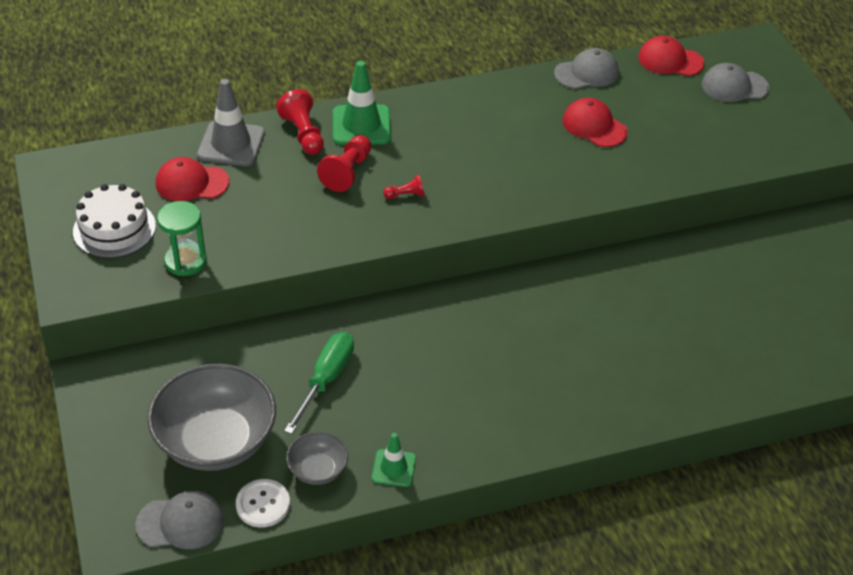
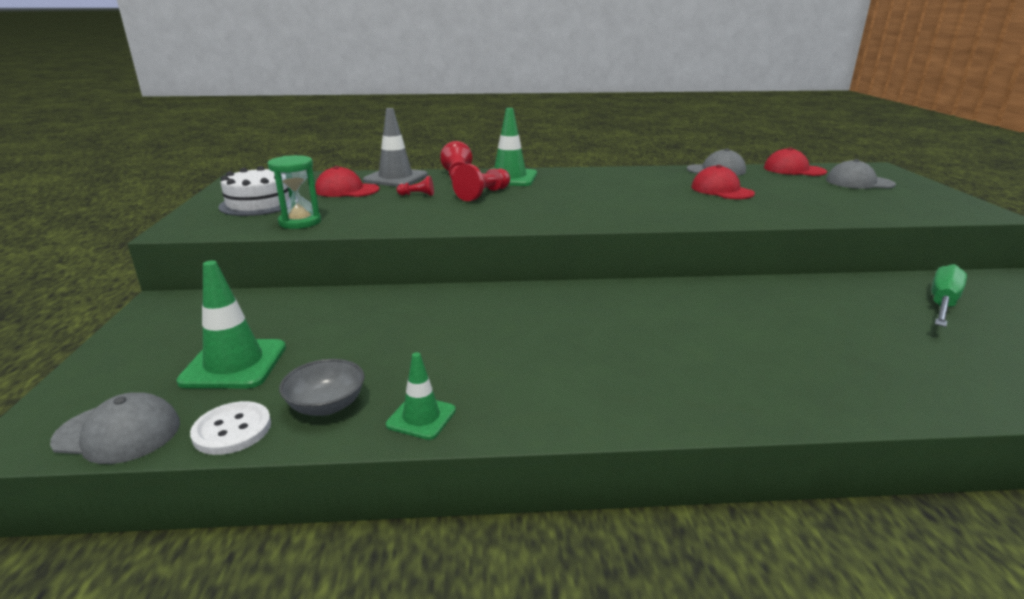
camera: 15 degrees right, 20 degrees down
(216, 441) = (234, 364): grey bowl -> green traffic cone
(326, 379) = (391, 332): green screwdriver -> green screwdriver (942, 303)
(405, 195) = (529, 207): red pawn -> red pawn (417, 195)

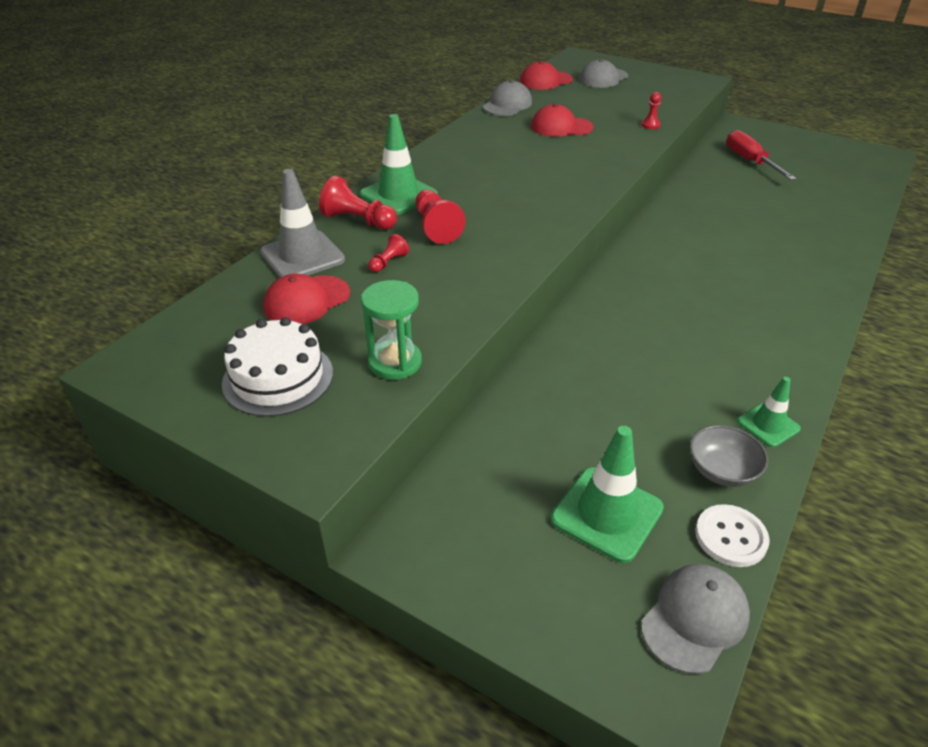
camera: 55 degrees left, 15 degrees up
(812, 214) = (650, 125): none -> red pawn
(942, 303) = (750, 161): green screwdriver -> red screwdriver

